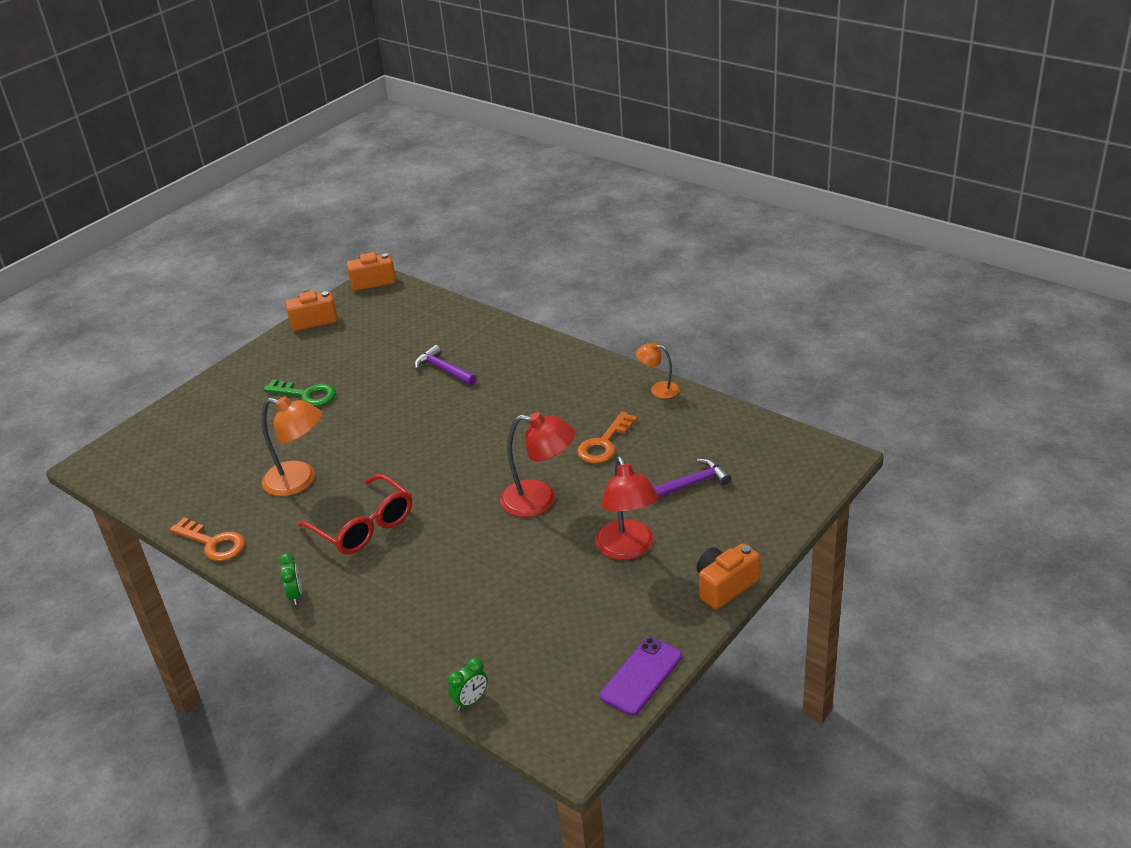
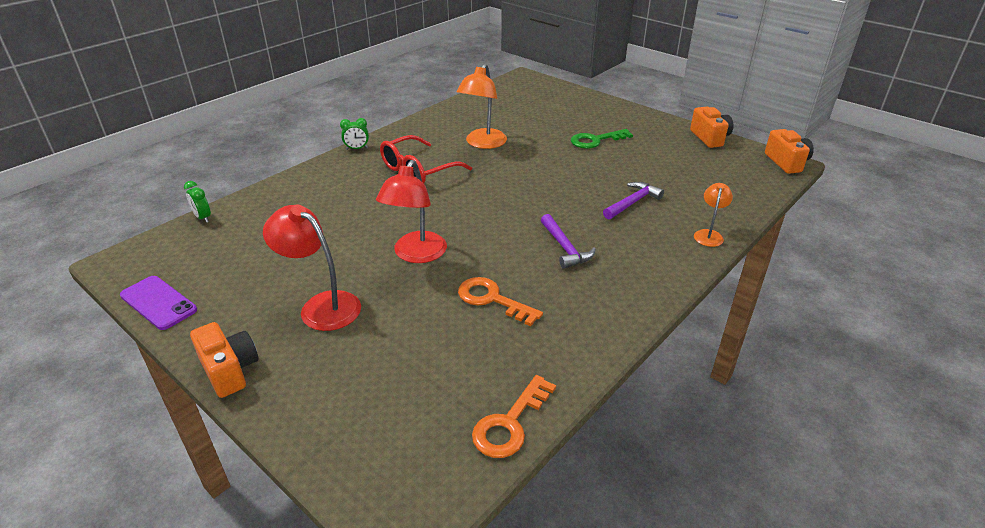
camera: 90 degrees right, 0 degrees up
(213, 543) = (425, 118): orange key -> orange key (510, 423)
(306, 395) = (596, 140): green key -> green key turned 45 degrees clockwise
(628, 549) = (321, 305): red lamp -> red lamp turned 45 degrees clockwise
(658, 389) = (590, 350): orange lamp -> orange lamp (709, 234)
(691, 484) = (402, 361): purple hammer -> purple hammer (565, 248)

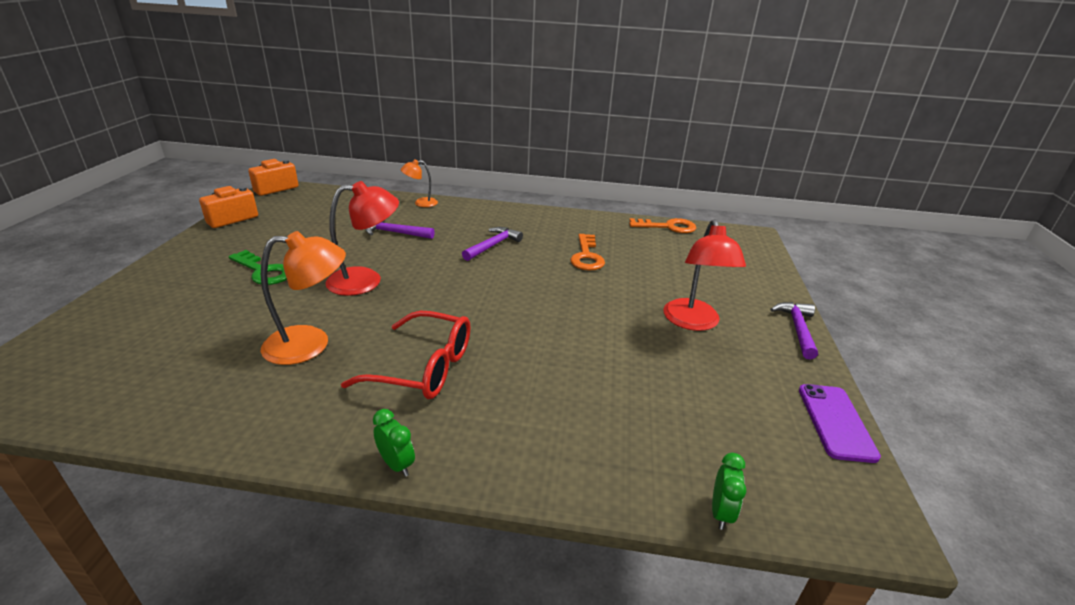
camera: 125 degrees left, 5 degrees down
(230, 370) = (797, 329): orange camera -> purple hammer
(416, 255) = (579, 305): red lamp -> red lamp (366, 280)

